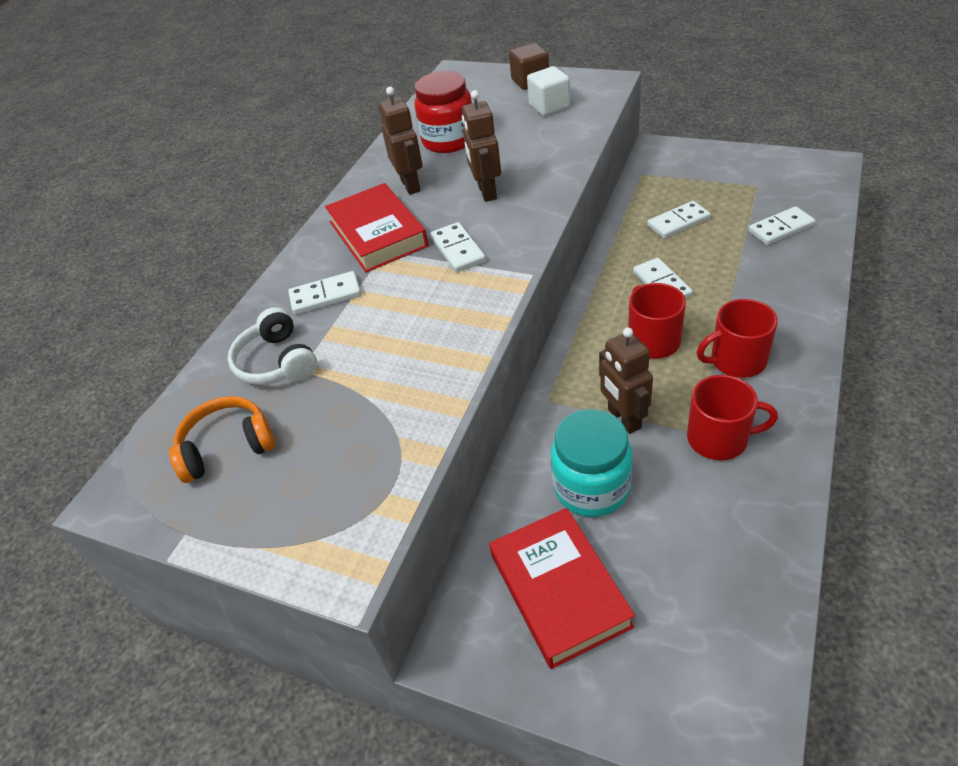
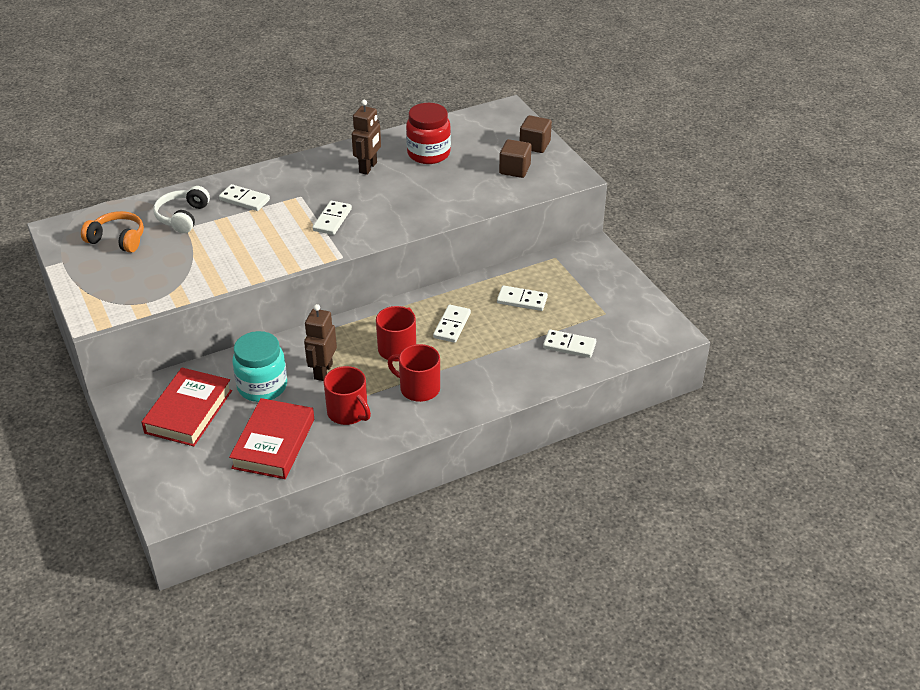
camera: 35 degrees right, 5 degrees down
(378, 234) = (312, 184): red book -> red book (274, 443)
(486, 192) = (395, 198): brown robot -> none
(549, 106) = (514, 169): white cube -> brown cube

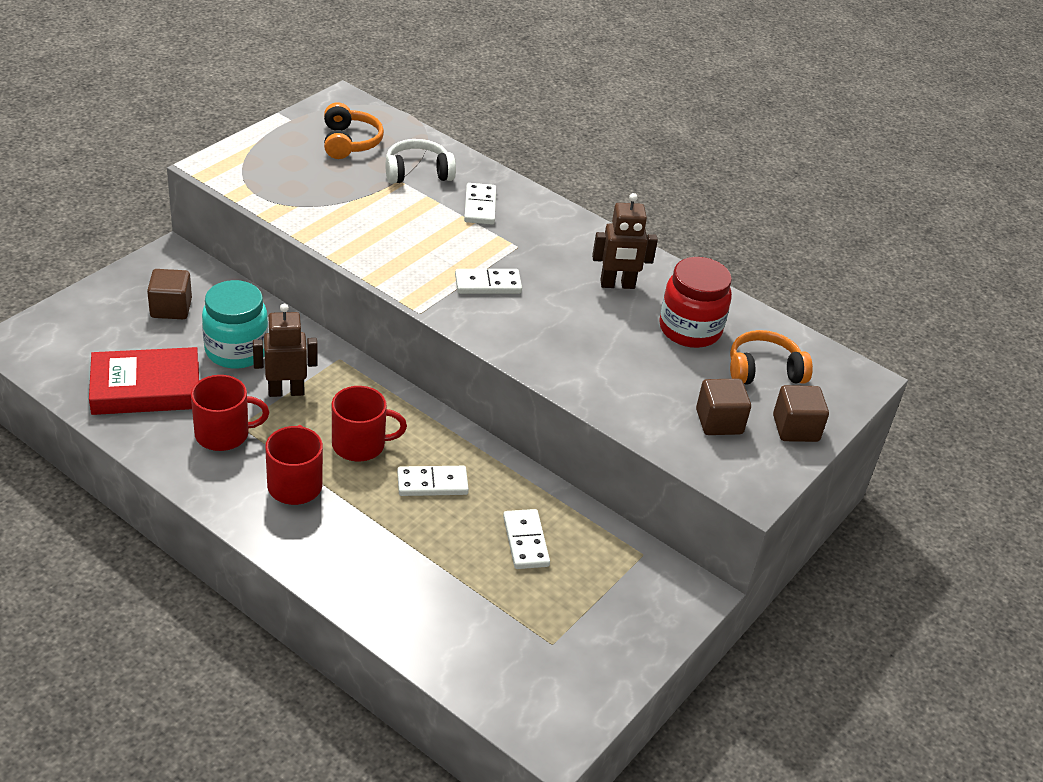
camera: 60 degrees right, 0 degrees up
(188, 411) = (171, 308): red book -> brown cube
(348, 412) = (223, 434): red mug -> red mug turned 120 degrees counterclockwise
(481, 139) = (764, 370): none -> orange headphones
(569, 346) = (457, 618): white domino -> none

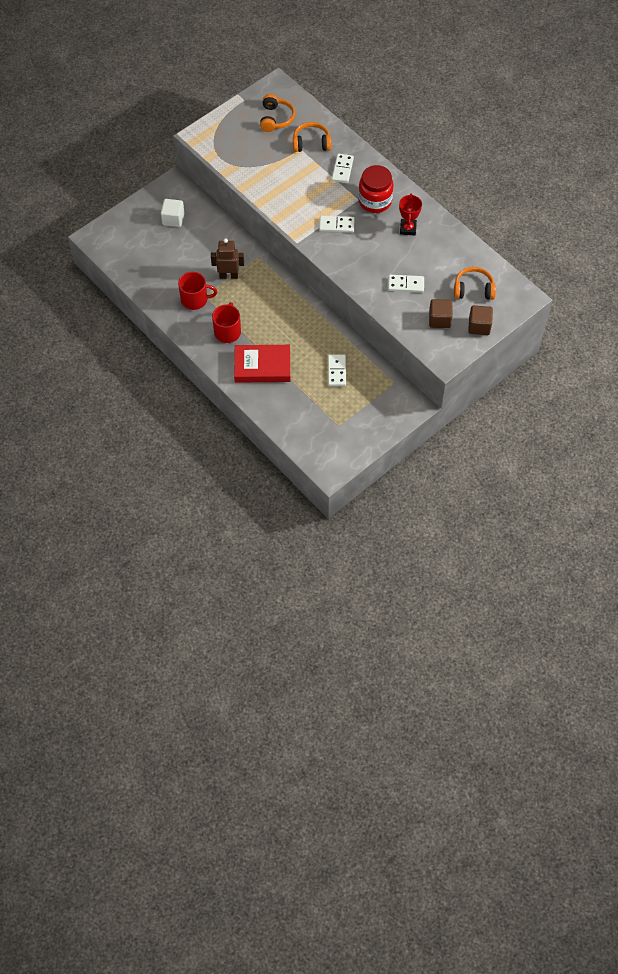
camera: 15 degrees right, 20 degrees up
(146, 388) = (158, 269): red book -> red book (262, 366)
(171, 308) = (173, 219): brown cube -> white cube
(236, 350) = (205, 248): turquoise jar -> none
(360, 444) = (262, 310): red mug -> none
(417, 172) = (311, 143): white headphones -> orange headphones
(432, 483) = (296, 335): white domino -> white domino (406, 285)
(617, 285) = (408, 228): brown robot -> red trophy
(690, 329) = (440, 261): red jar -> red jar (375, 201)

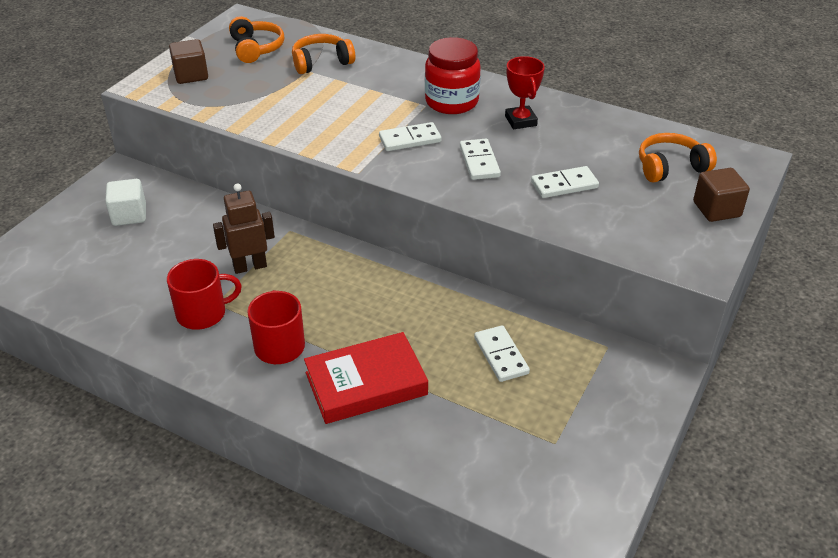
camera: 20 degrees left, 20 degrees down
(342, 169) = (382, 79): white domino -> white domino (479, 162)
(439, 320) = (649, 216): brown cube -> brown cube (191, 75)

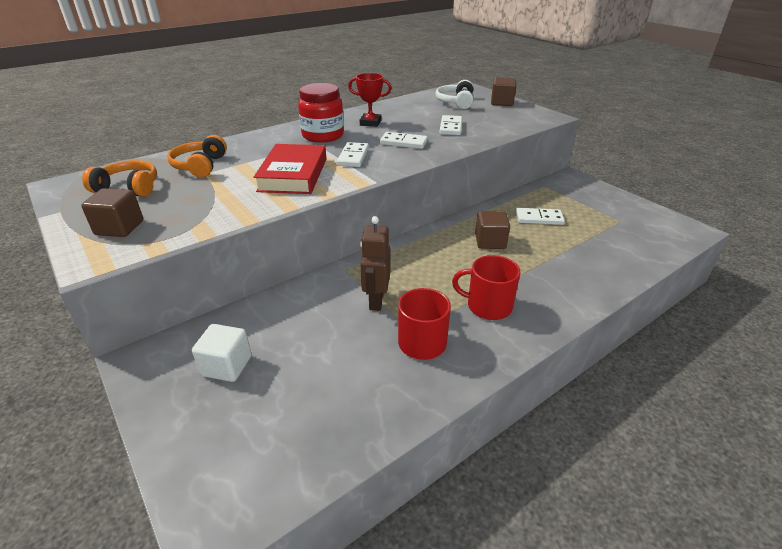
camera: 65 degrees left, 5 degrees down
(366, 384) = (547, 274): red book -> red book (293, 175)
(410, 322) = (490, 242): none -> brown cube
(670, 167) = (456, 102): orange headphones -> white headphones

